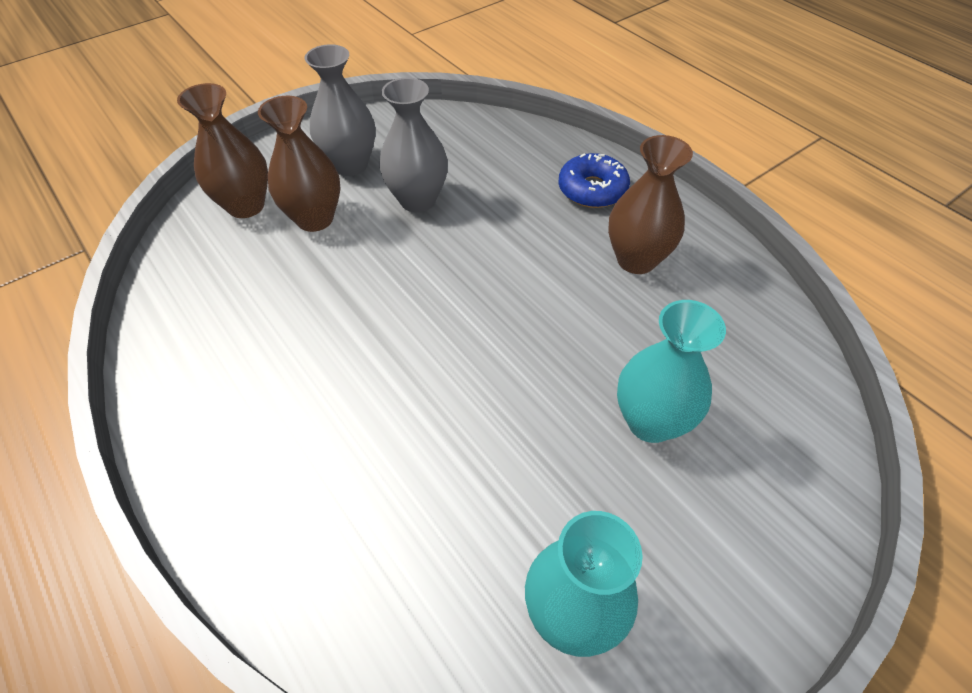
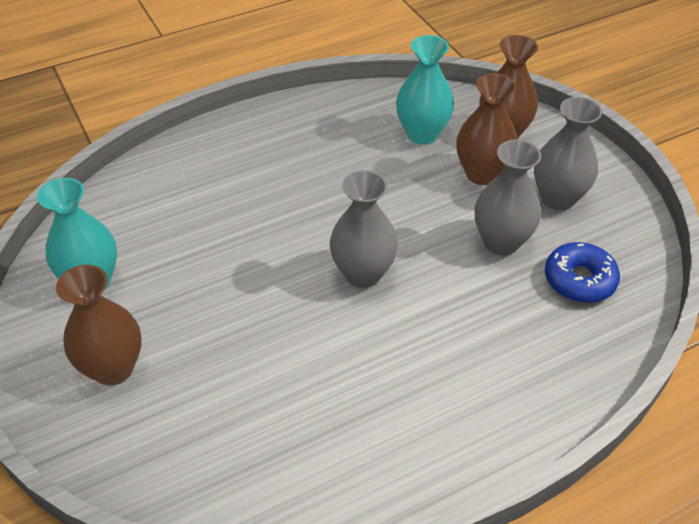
camera: 100 degrees right, 5 degrees down
(484, 300) = (363, 273): none -> grey vase
(592, 190) = (506, 389): blue donut -> blue donut (579, 280)
(636, 260) = (391, 402): brown vase -> brown vase (113, 368)
(650, 421) = (206, 361): turquoise vase -> turquoise vase (422, 134)

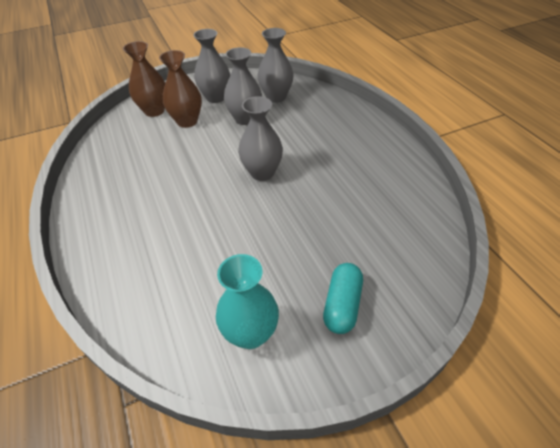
camera: 85 degrees left, 0 degrees up
(113, 368) = (342, 305): brown vase -> turquoise capsule
(422, 134) = (140, 142): turquoise vase -> none
(579, 280) = (276, 97): blue donut -> grey vase

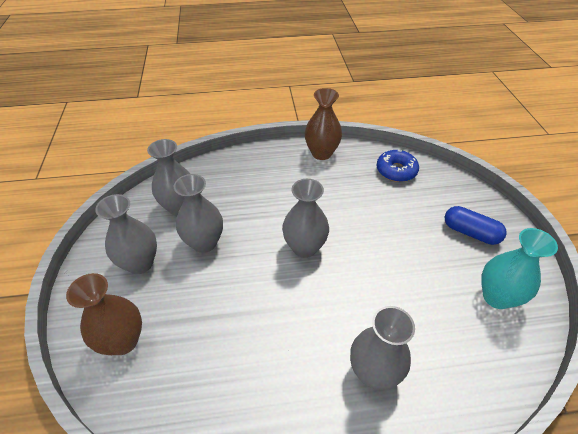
camera: 75 degrees left, 0 degrees up
(147, 237) = (373, 372): none -> grey vase
(187, 121) = (174, 303): brown vase -> brown vase (321, 153)
(342, 305) = (470, 232): turquoise capsule -> blue capsule
(412, 223) = (396, 171): none -> blue donut

